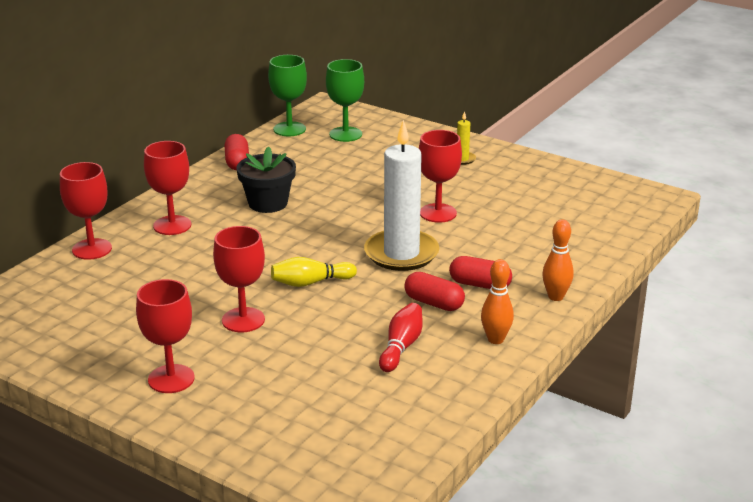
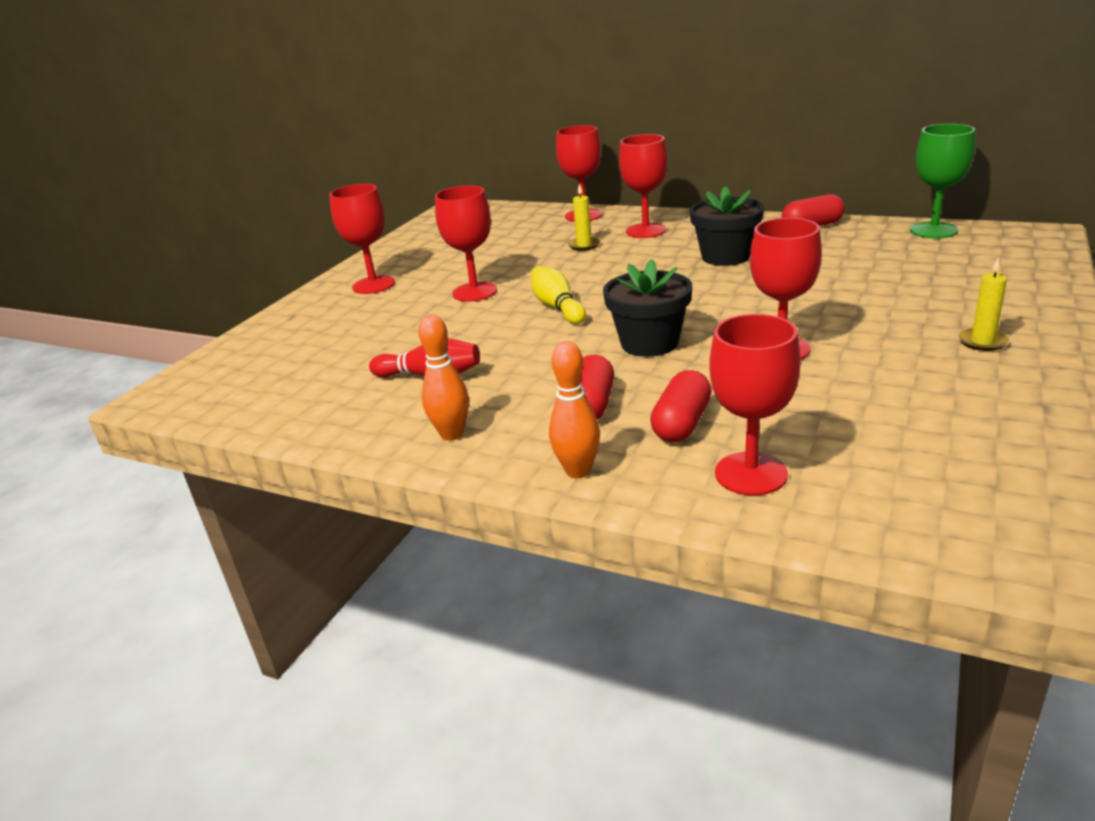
camera: 85 degrees right, 0 degrees up
(178, 257) = (584, 245): none -> yellow candle
(345, 134) = (961, 259): green goblet -> none
(401, 253) = (649, 343): white candle -> black flower pot
(434, 303) = (533, 381): red capsule -> red capsule (681, 424)
(574, 247) = (751, 474): none -> red goblet

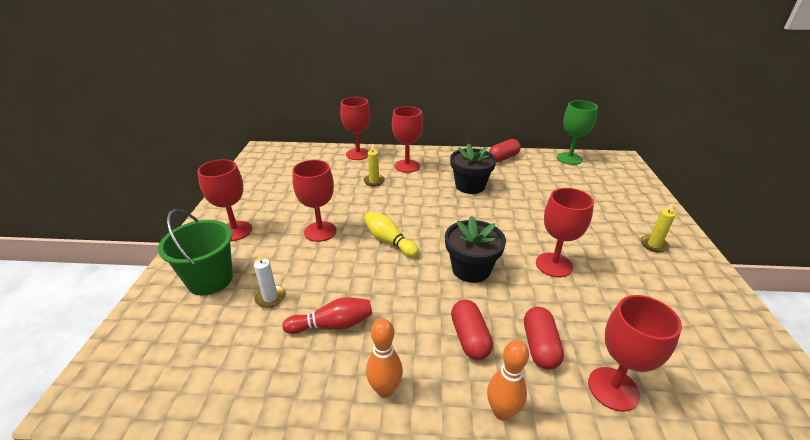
camera: 25 degrees left, 5 degrees up
(320, 325) = (210, 280): none -> green bucket
(376, 346) = (270, 297): none -> white candle

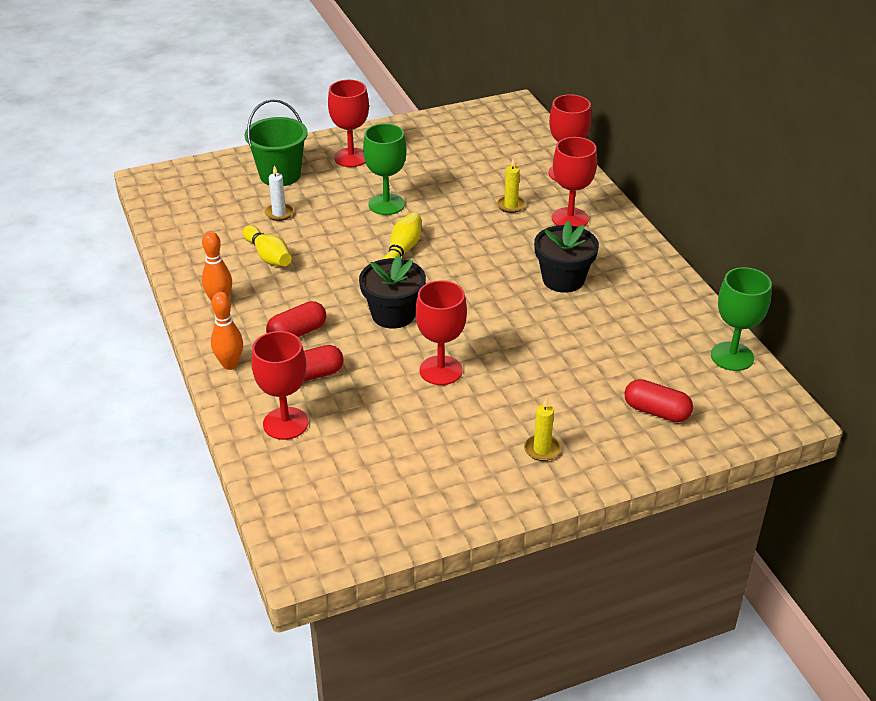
camera: 65 degrees right, 5 degrees up
(320, 231) = (386, 204): red goblet -> green goblet
(333, 325) = (268, 256): red bowling pin -> yellow bowling pin
(503, 158) = (671, 293): red capsule -> red capsule (656, 411)

